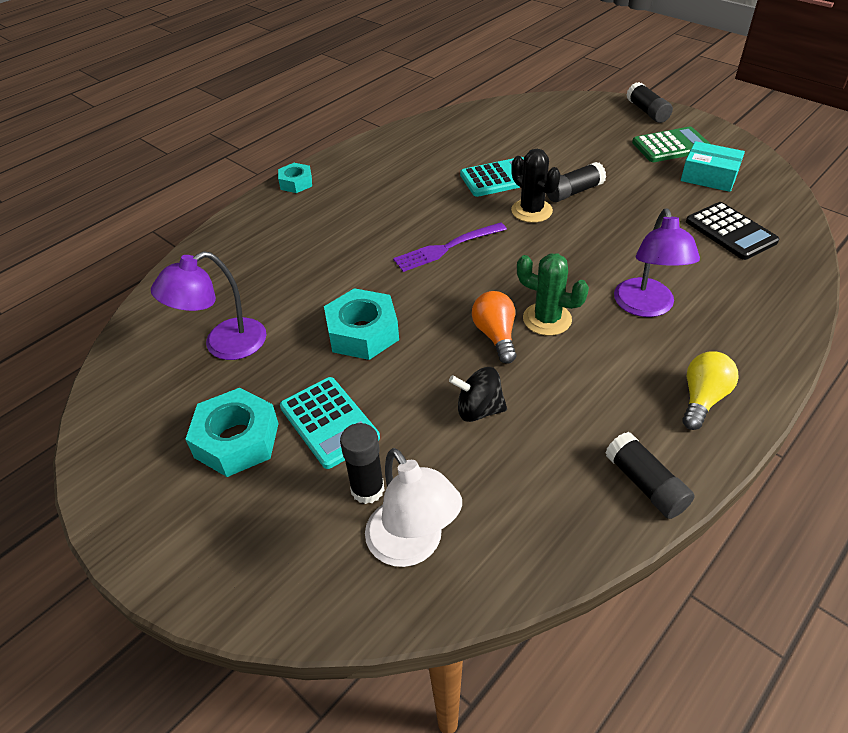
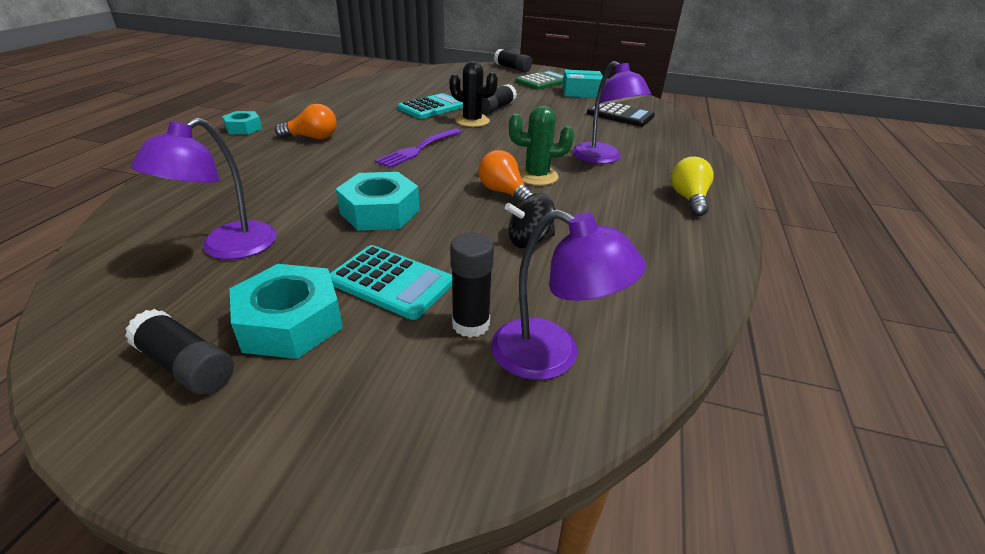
camera: 30 degrees left, 10 degrees down
(352, 209) = (312, 138): none -> orange light bulb
(412, 546) = (551, 356): white lamp -> purple lamp
(645, 484) = (701, 256): black glue stick -> black glue stick (186, 366)

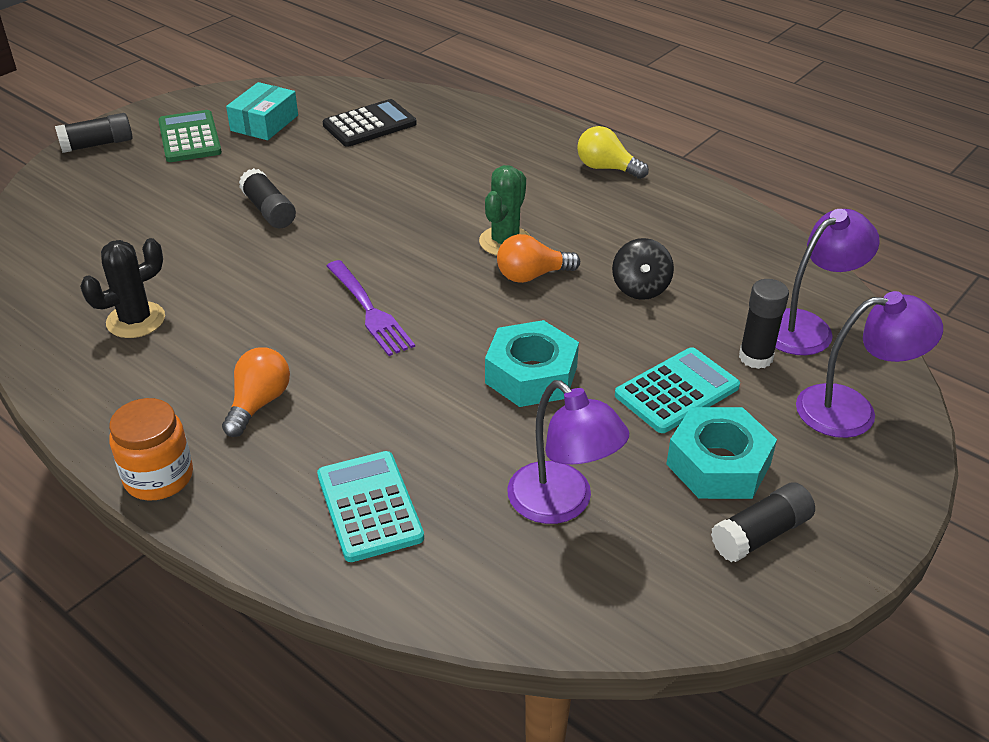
camera: 65 degrees left, 5 degrees up
(243, 128) = (158, 477): turquoise nut -> orange jar
(432, 107) = (218, 266): turquoise calculator -> turquoise calculator (369, 506)
(472, 121) = (302, 243): black cactus -> black cactus (136, 320)
(602, 158) = (486, 183): purple lamp -> purple lamp (852, 411)

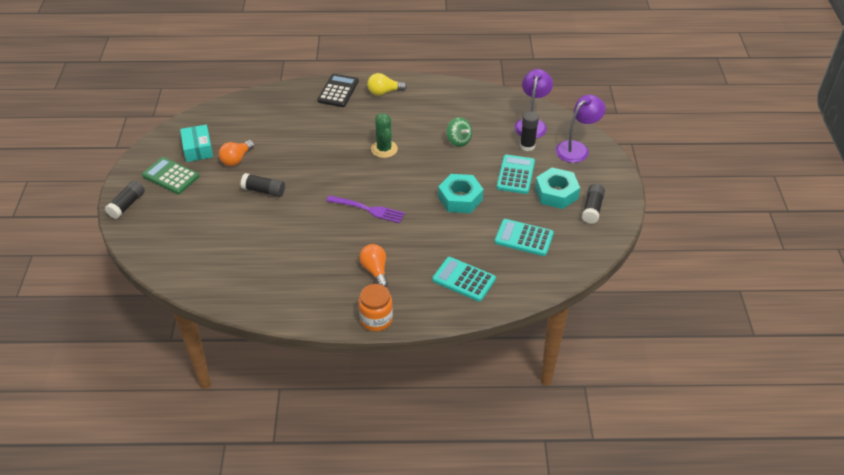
camera: 40 degrees left, 5 degrees up
(136, 320) = (276, 271): black cactus -> none
(369, 124) = (251, 123): black calculator -> black calculator (338, 91)
(532, 275) = (412, 158): orange light bulb -> orange light bulb (236, 159)
(561, 504) = (524, 238): purple lamp -> turquoise calculator
(640, 288) = (458, 140): black spinning top -> green spinning top

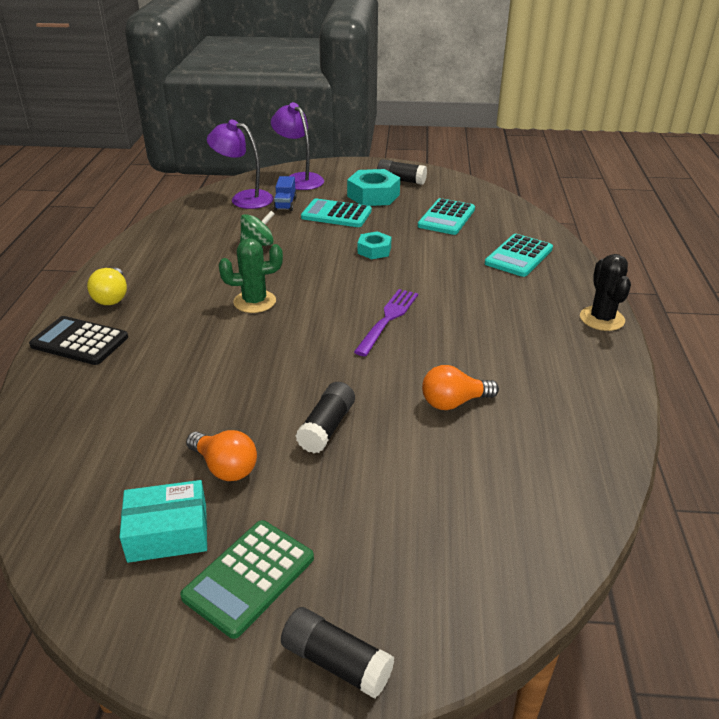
camera: 85 degrees left, 10 degrees down
(375, 270) = (512, 317): orange light bulb -> orange light bulb (454, 402)
(376, 319) = (602, 319): orange jar -> black cactus
(460, 198) = (374, 250): turquoise nut -> turquoise nut, size x0.60
(527, 146) = (285, 204): black glue stick -> blue truck

